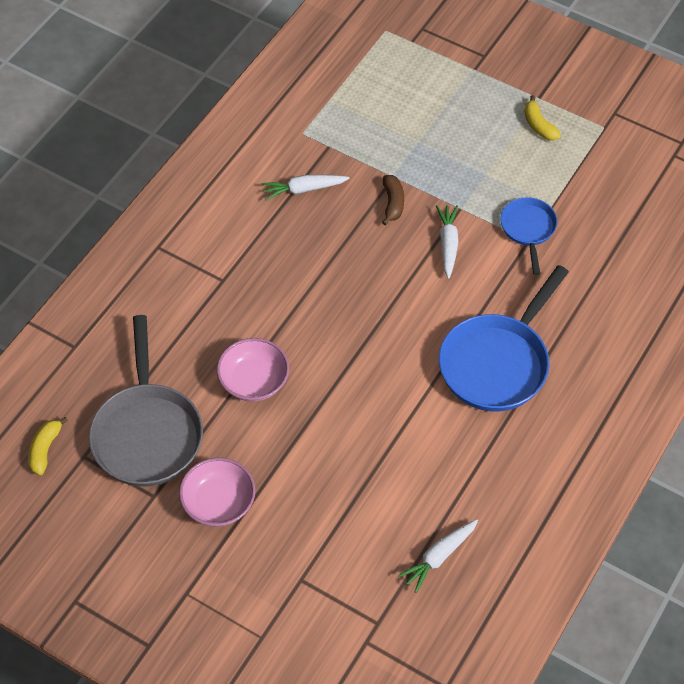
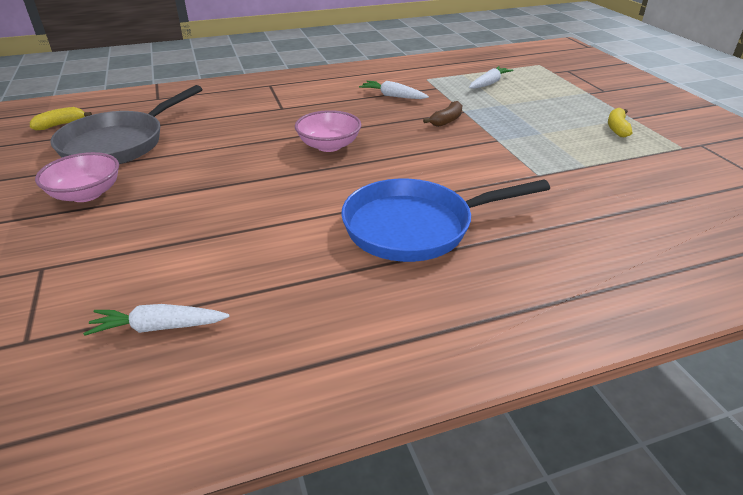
camera: 40 degrees right, 20 degrees down
(254, 381) = (220, 152): pink bowl -> pink bowl (329, 145)
(448, 244) = (463, 151): white carrot -> white carrot (489, 83)
(528, 229) = (545, 169): blue pan -> none

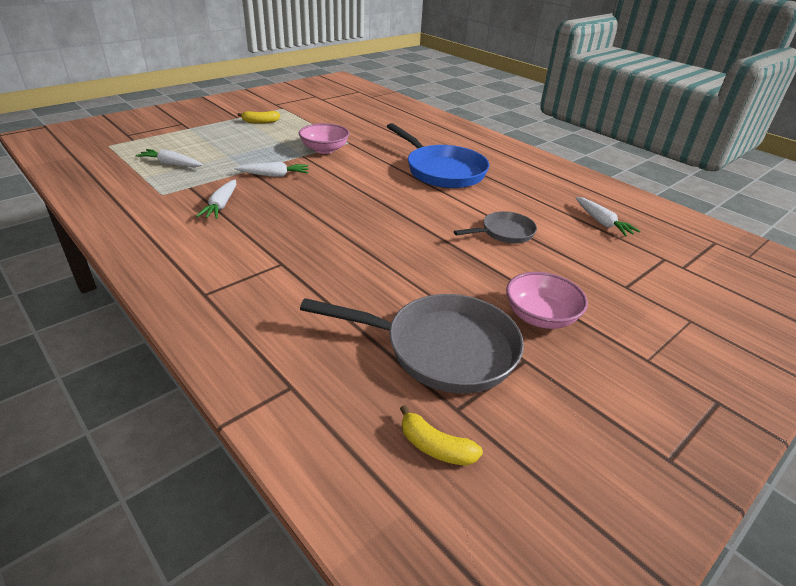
camera: 115 degrees left, 0 degrees up
(222, 223) = (504, 232): none -> grey pan
(329, 145) = (356, 217): pink bowl -> pink bowl (324, 149)
(446, 120) = (274, 175): brown banana -> white carrot

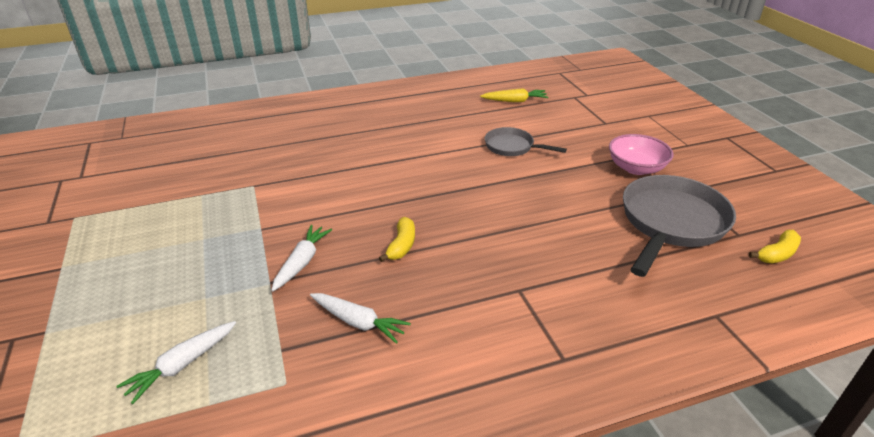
camera: 65 degrees left, 0 degrees up
(260, 122) = (105, 248): yellow banana -> yellow banana (401, 245)
(324, 149) = (257, 208): pink bowl -> none
(442, 171) = (375, 144): blue pan -> none
(504, 232) = (512, 147): grey pan -> grey pan turned 60 degrees counterclockwise
(602, 222) = (515, 101): white carrot -> yellow carrot

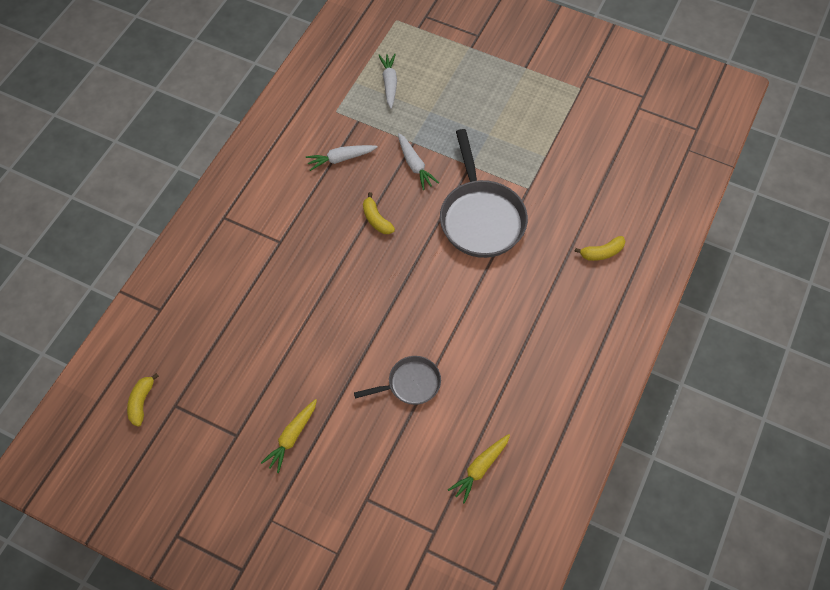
camera: 135 degrees right, 25 degrees up
(283, 129) = (601, 252): none -> yellow banana
(636, 168) = (292, 437): pink bowl -> yellow carrot
(671, 223) = (227, 381): grey pan -> grey pan (481, 218)

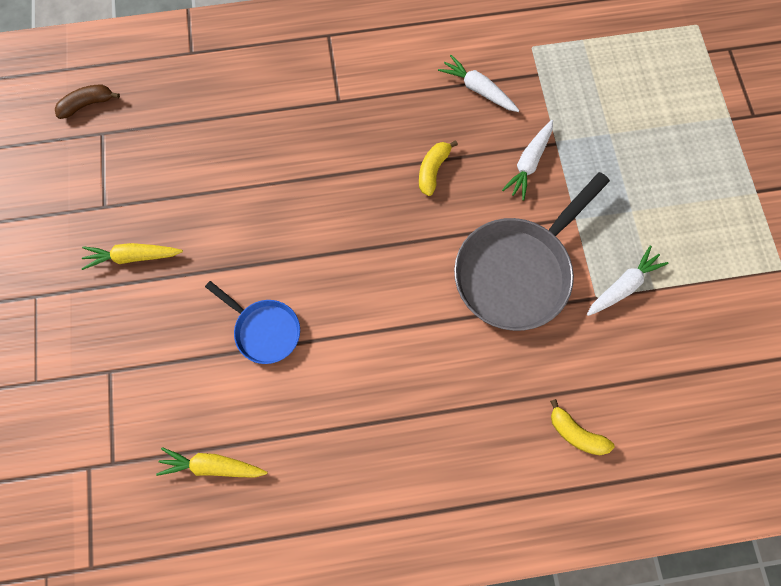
camera: 55 degrees right, 10 degrees up
(141, 402) = (87, 104): yellow banana -> brown banana
(389, 83) = (610, 72): white carrot -> white carrot (623, 286)
(410, 384) = (264, 330): grey pan -> blue pan

